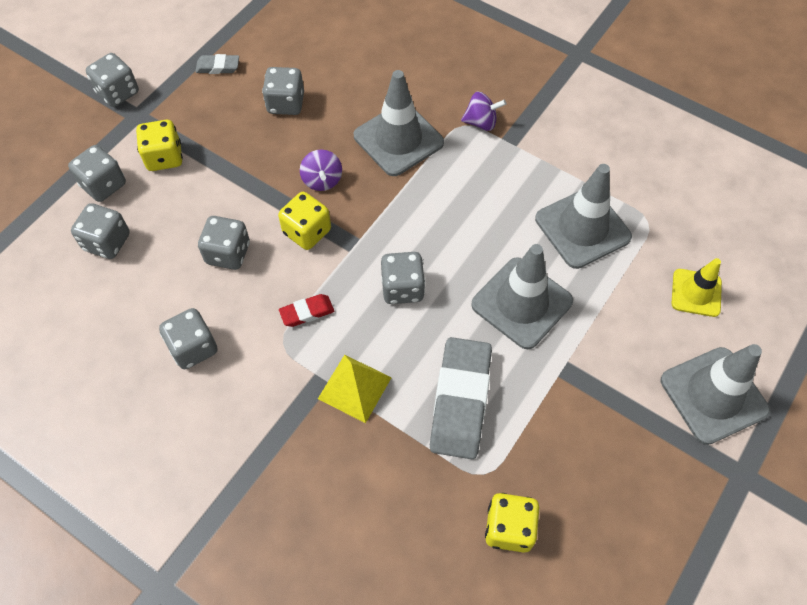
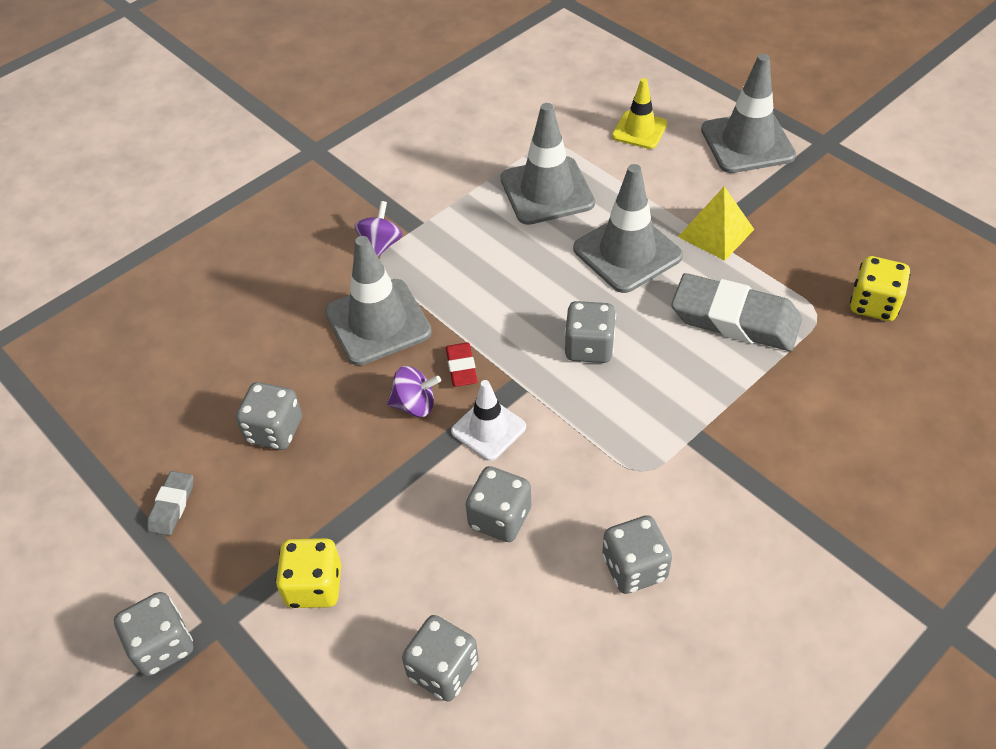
camera: 75 degrees left, 10 degrees down
(104, 185) = (337, 672): grey dice -> none
(307, 232) = (488, 429): yellow dice -> white traffic cone
(307, 312) = (604, 441): red eraser -> red eraser (461, 367)
(354, 388) = (710, 407): yellow pyramid -> yellow pyramid (715, 233)

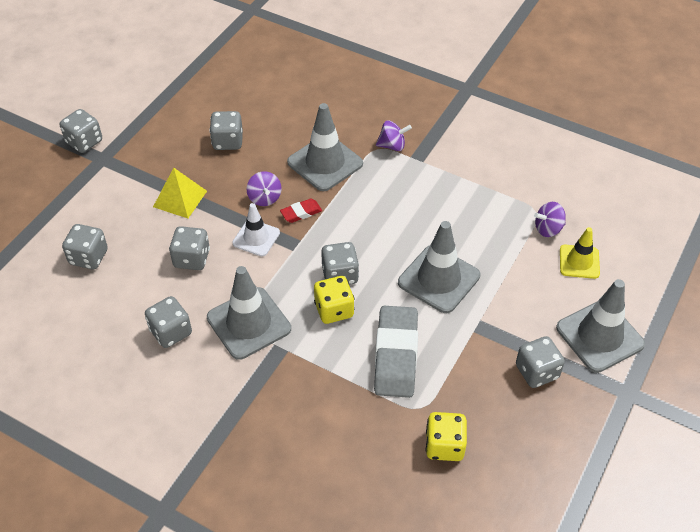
camera: 70 degrees right, 0 degrees up
(172, 506) = (167, 117): grey eraser -> none
(314, 586) = (129, 189): yellow dice -> yellow dice (334, 310)
(547, 191) = (483, 220): grey traffic cone -> grey traffic cone (249, 323)
(582, 141) = (548, 229): none -> purple spinning top
(715, 233) = (482, 330): yellow pyramid -> yellow pyramid (180, 198)
(785, 203) = (537, 372): none -> grey dice

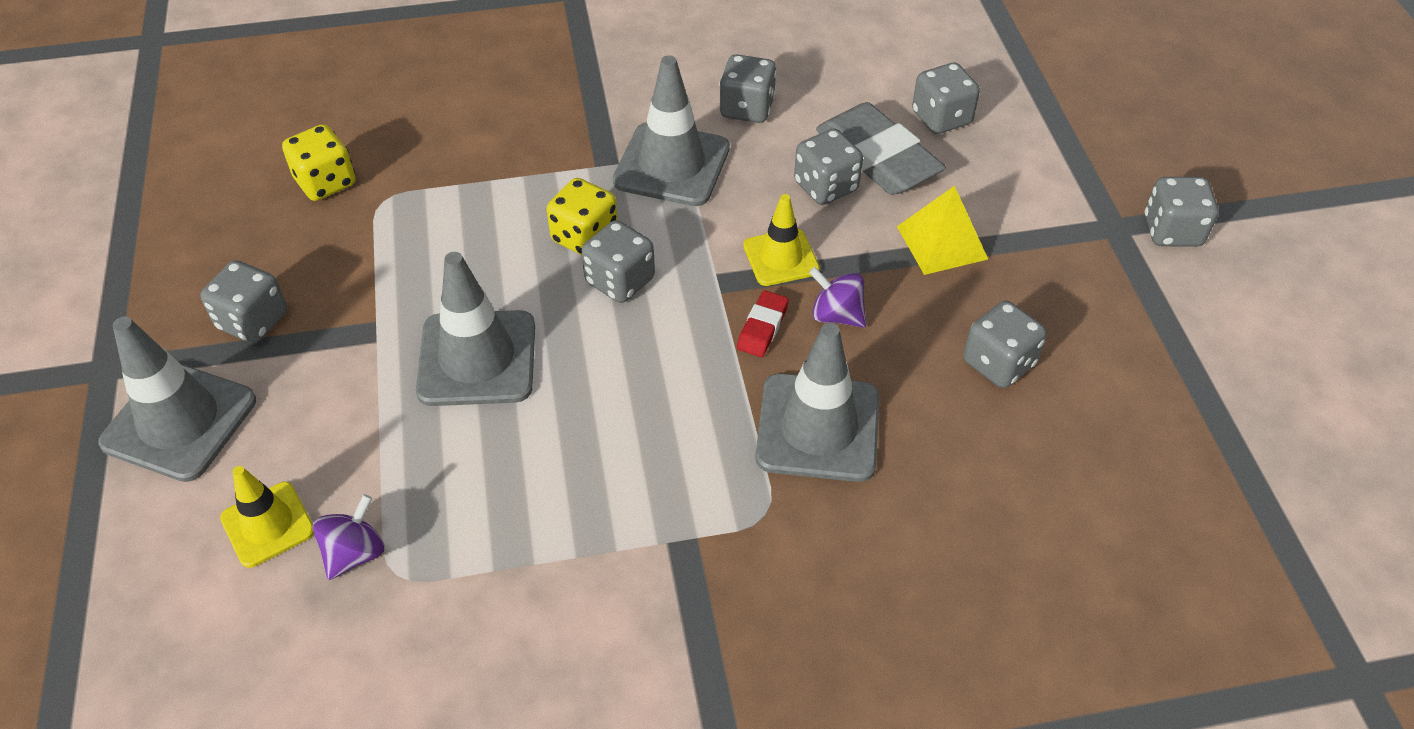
camera: 140 degrees right, 0 degrees up
(256, 238) = (781, 258): white traffic cone -> yellow traffic cone
(392, 146) = (747, 537): purple spinning top -> none
(396, 355) = (458, 234): grey eraser -> grey eraser (877, 157)

